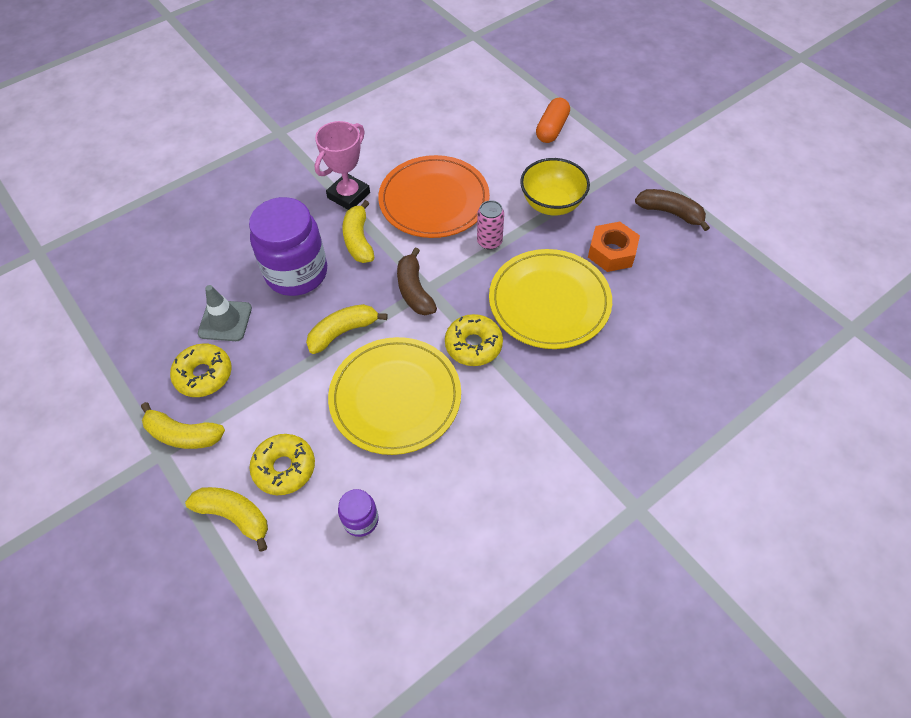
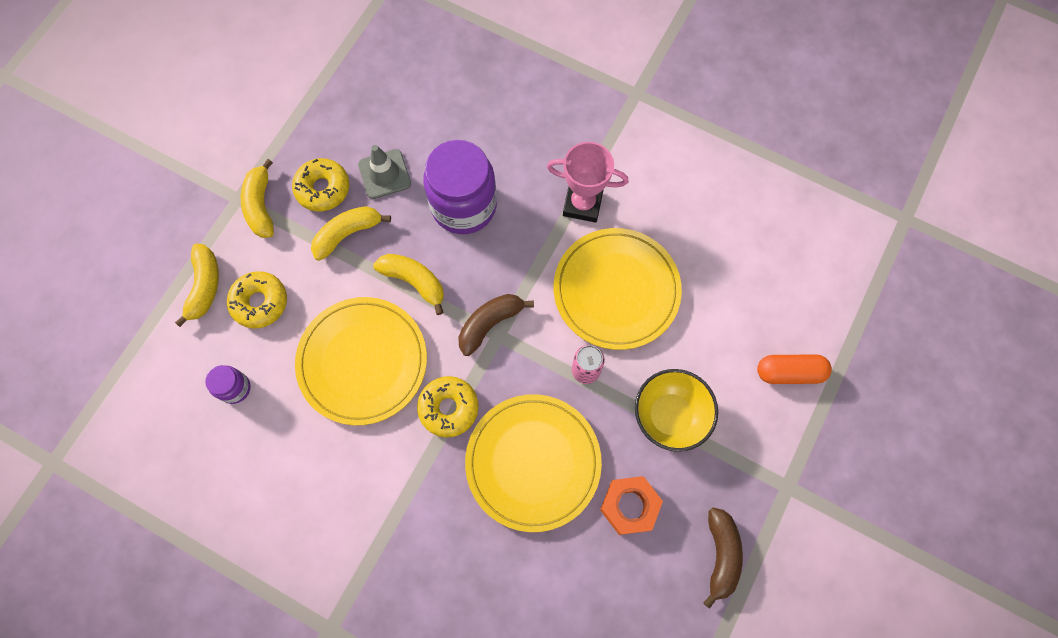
camera: 65 degrees right, 15 degrees up
(358, 240) = (529, 242): yellow banana -> yellow banana (347, 234)
(434, 200) = (616, 290): orange plate -> yellow plate

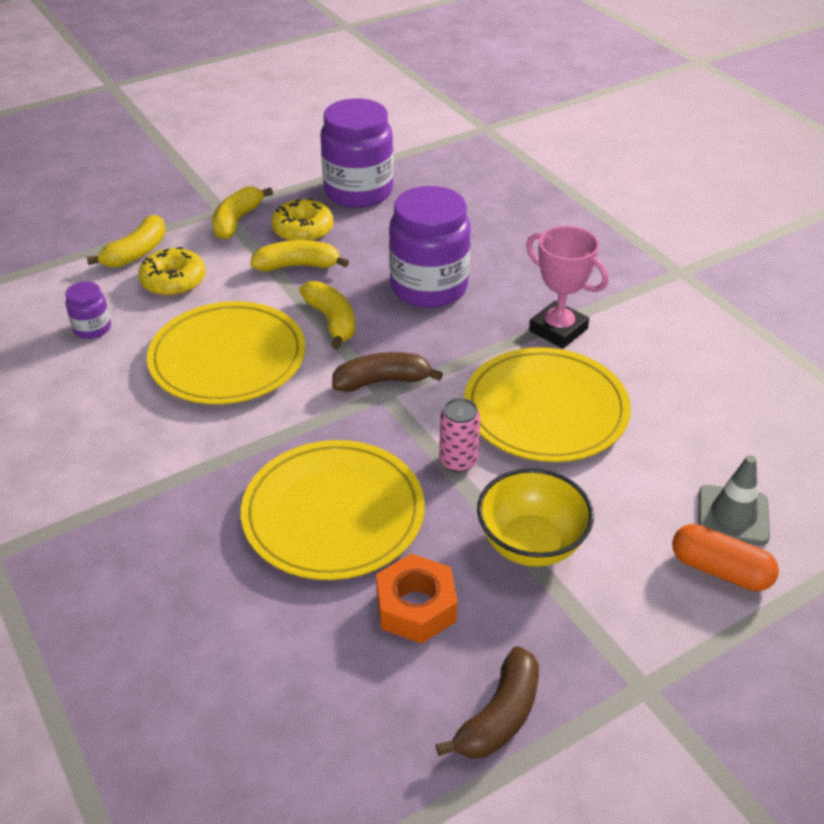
camera: 30 degrees right, 30 degrees down
(337, 118) = (358, 192): none -> purple jar
(384, 174) = (369, 240): grey traffic cone -> grey traffic cone (733, 515)
(448, 408) = (281, 428): yellow donut -> none

